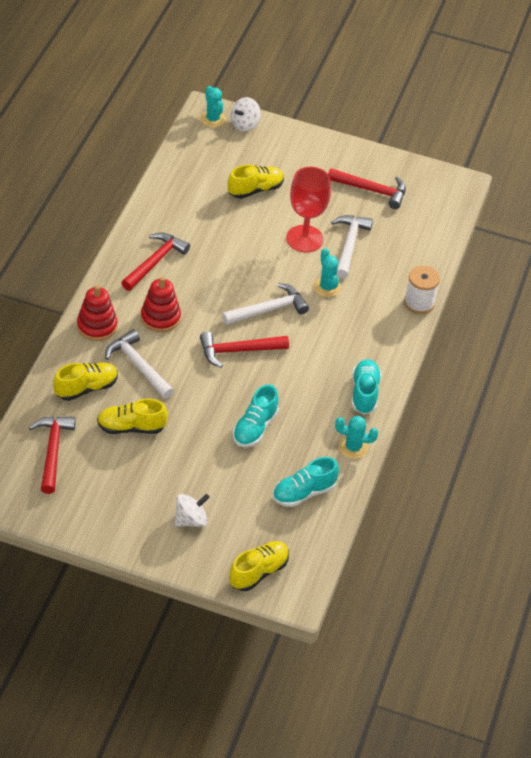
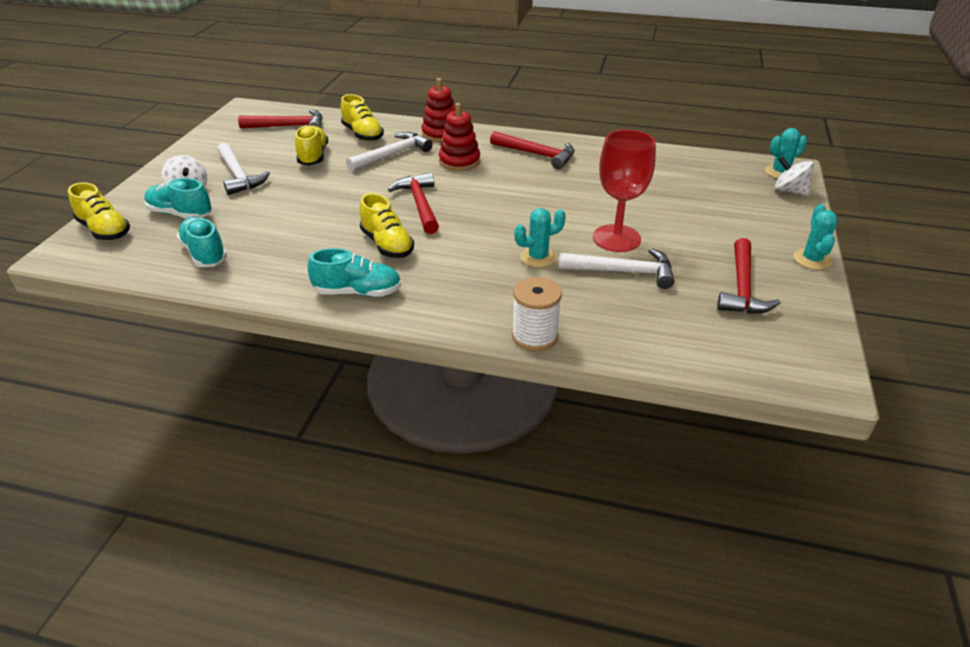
camera: 90 degrees right, 10 degrees down
(255, 189) = (682, 203): yellow shoe -> yellow shoe (387, 245)
(255, 428) = (306, 219): turquoise shoe -> turquoise shoe (180, 214)
(268, 310) = (487, 219): white hammer -> white hammer (238, 176)
(353, 447) = (267, 286): turquoise cactus -> turquoise cactus (811, 259)

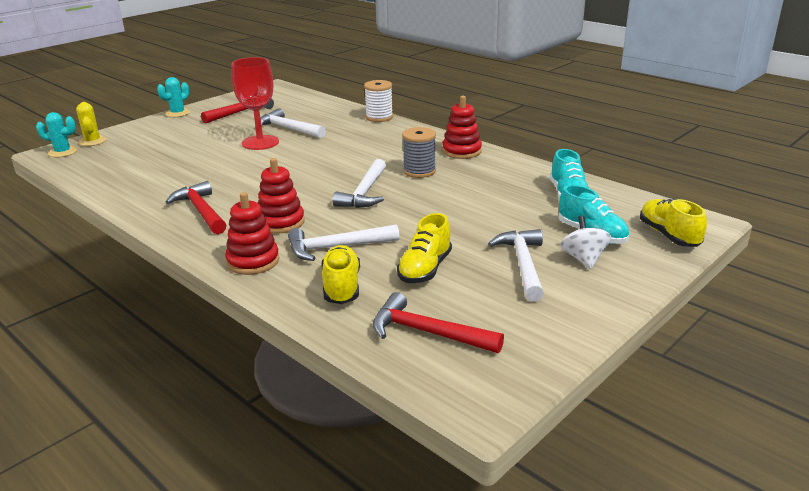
camera: 150 degrees left, 10 degrees down
(358, 292) = (461, 151): turquoise shoe -> red stacking toy
(387, 245) = (419, 171): yellow shoe -> grey spool
(420, 204) = (364, 193): red hammer -> white hammer
(538, 257) = (326, 144): turquoise cactus -> none
(789, 191) = (92, 141): white spinning top -> yellow cactus

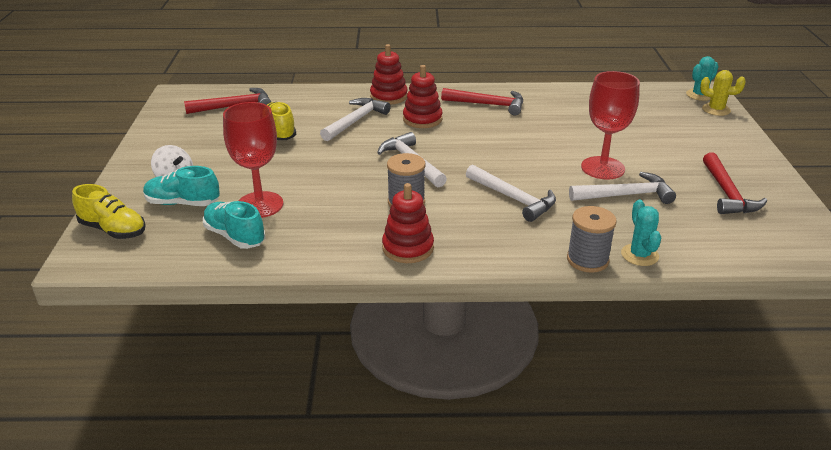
camera: 135 degrees right, 5 degrees up
(177, 113) = (766, 163): turquoise cactus -> turquoise cactus (639, 255)
(341, 287) = (314, 105): yellow shoe -> none
(379, 117) = (587, 260): white spool -> grey spool
(523, 264) = (216, 159): white hammer -> white hammer (513, 199)
(526, 209) = (260, 205): none -> red goblet

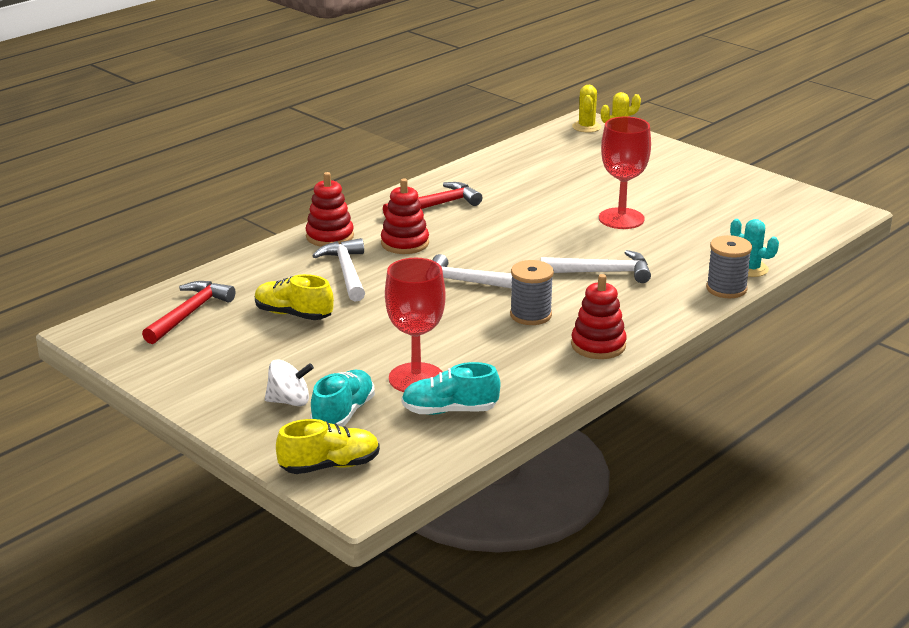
camera: 45 degrees left, 5 degrees down
(182, 203) = (343, 413): turquoise shoe -> turquoise shoe turned 150 degrees clockwise
(625, 195) = (672, 232): white hammer -> none
(699, 95) = (586, 127): turquoise cactus -> yellow cactus
(727, 193) = (730, 199): red hammer -> none

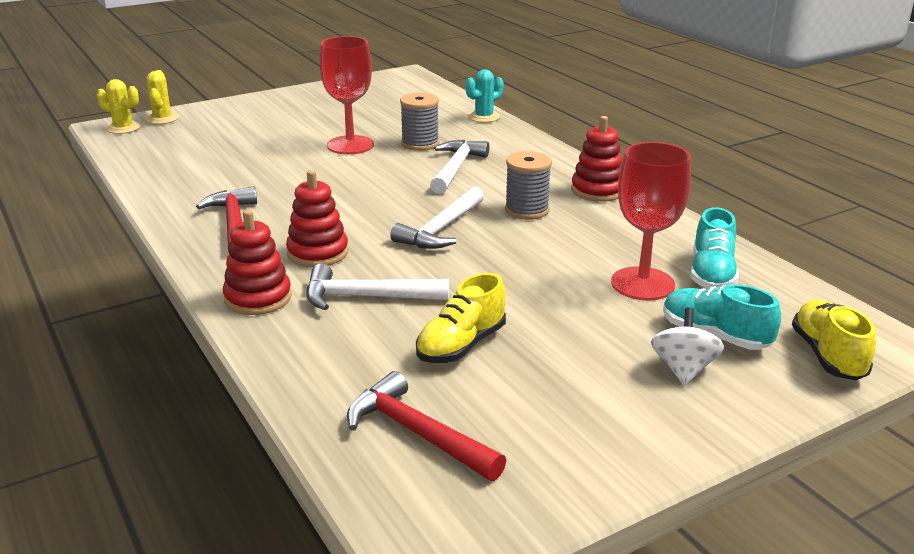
camera: 75 degrees left, 0 degrees up
(726, 289) = (515, 130): grey spool -> grey spool (420, 144)

